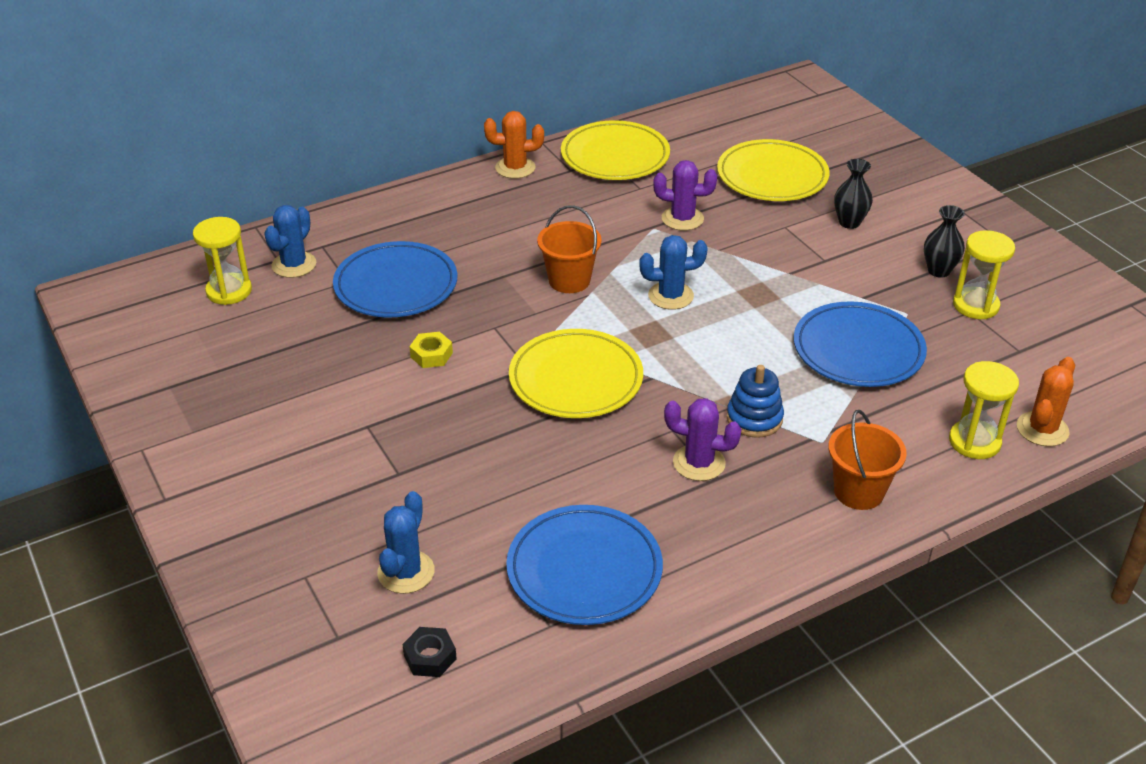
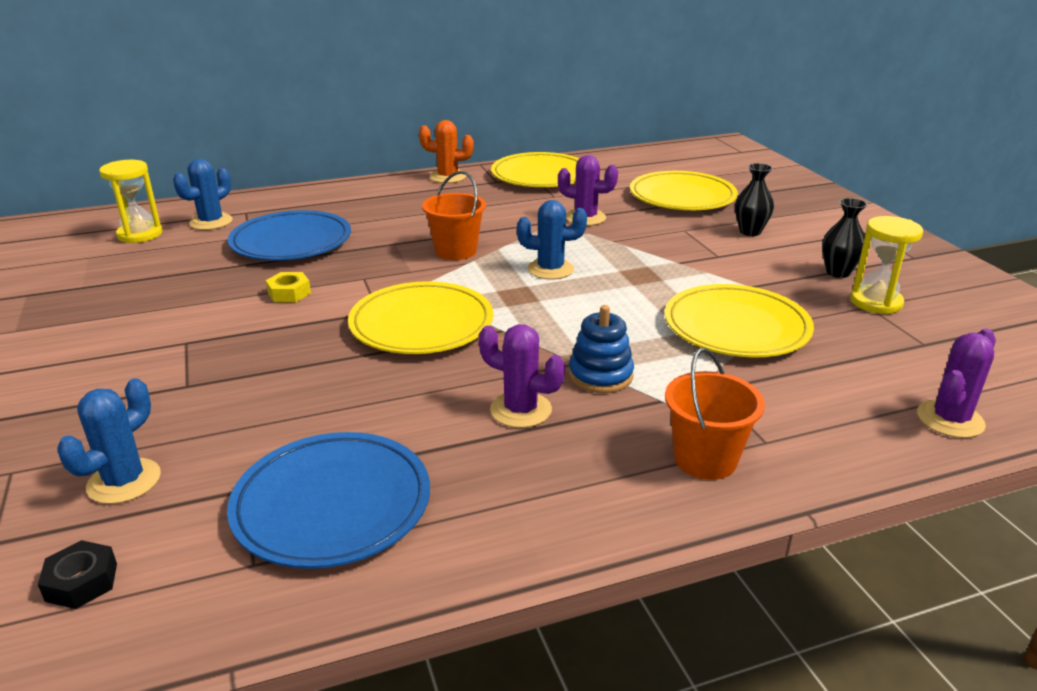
camera: 10 degrees right, 10 degrees down
(858, 350) = (736, 327): blue plate -> yellow plate
(974, 442) = (861, 423): yellow hourglass -> none
(1042, 429) = (950, 419): orange cactus -> purple cactus

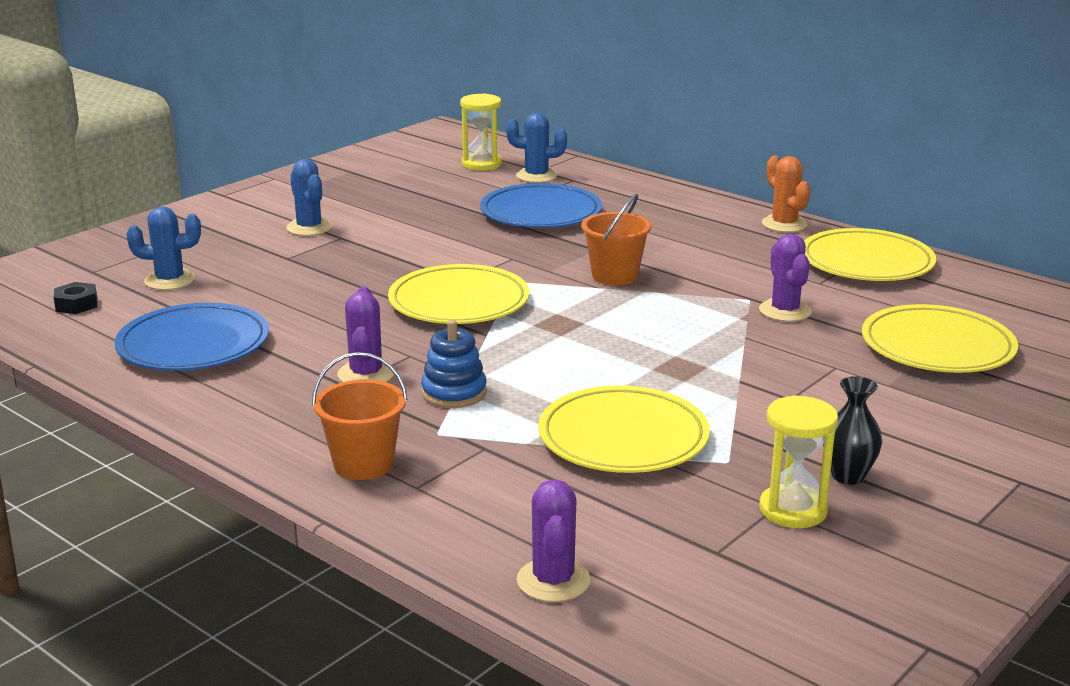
camera: 60 degrees right, 5 degrees down
(289, 293) = (452, 242): yellow nut -> none
(550, 269) = (633, 324): blue cactus -> blue cactus (309, 228)
(750, 231) = (892, 405): black vase -> none
(950, 419) = (553, 581): purple cactus -> purple cactus turned 75 degrees clockwise

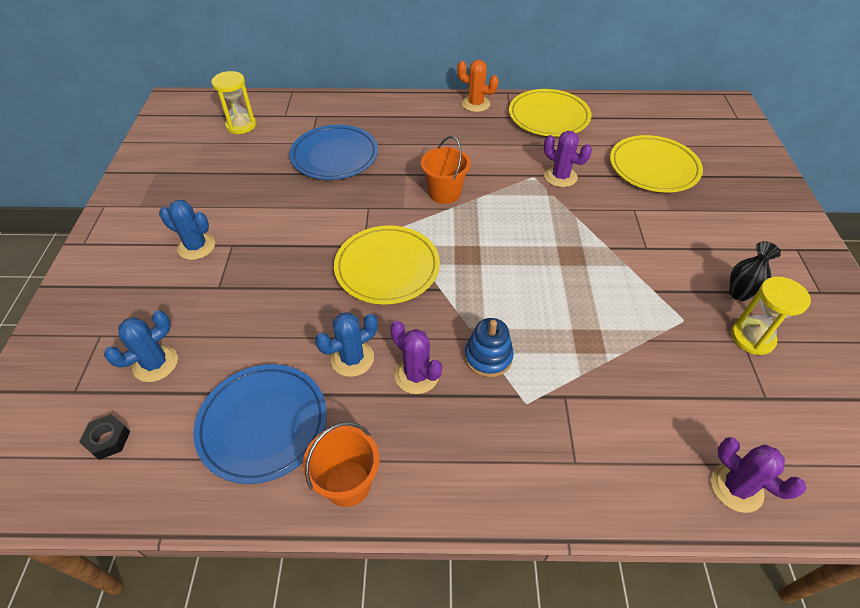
camera: 40 degrees left, 25 degrees up
(363, 464) = (521, 465): orange bucket -> orange bucket (347, 483)
(536, 176) = (290, 122): blue cactus -> blue cactus (352, 358)
(623, 438) = (617, 335): yellow plate -> none

